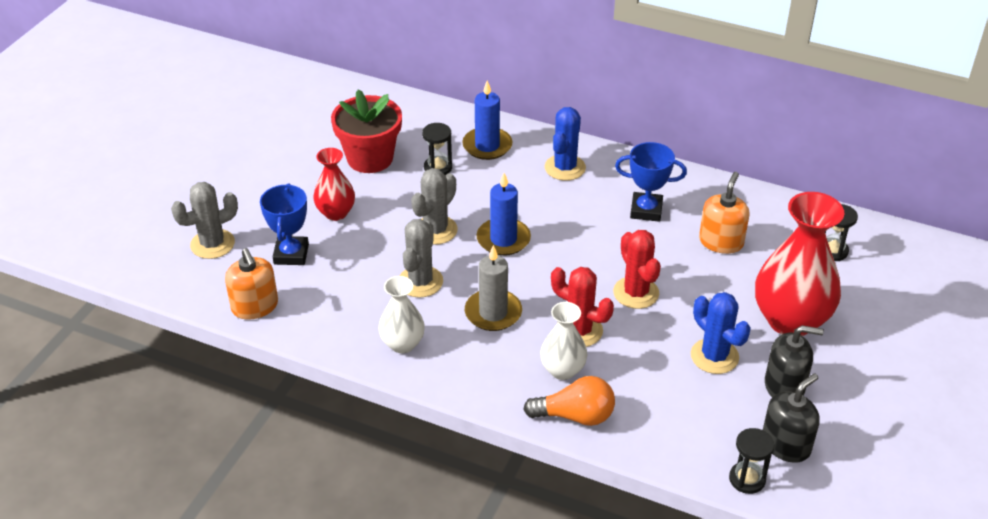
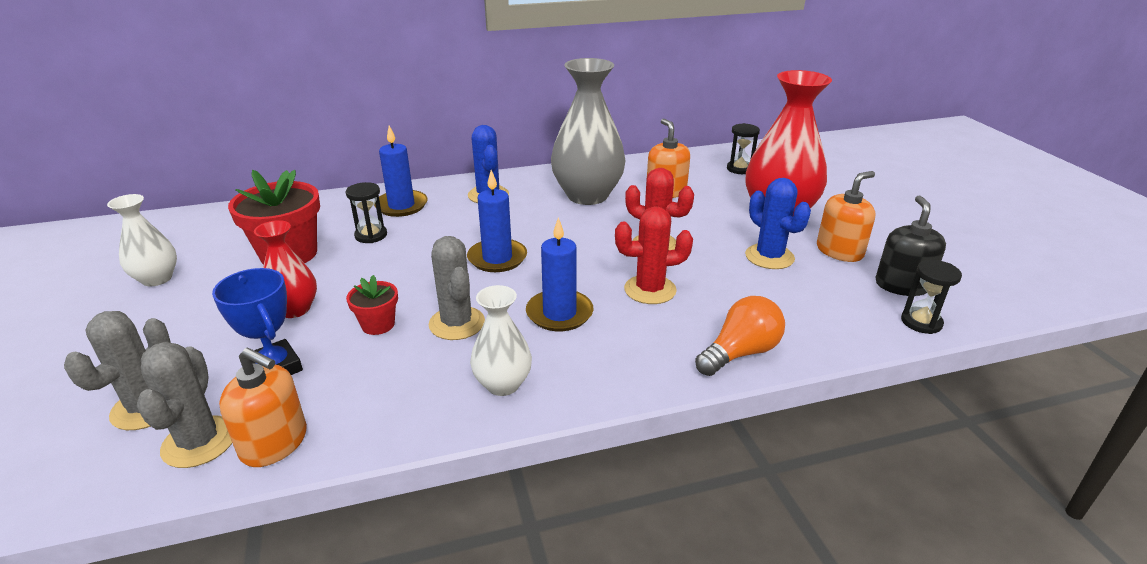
camera: 40 degrees left, 10 degrees down
(373, 254) = (378, 325): none -> red flower pot
(435, 230) = (423, 278): grey cactus -> grey cactus (199, 442)
(493, 313) = (559, 313): grey candle -> blue candle
(562, 370) = (679, 324): white vase -> white vase (157, 279)
(646, 210) = (587, 195): blue trophy -> grey vase
(714, 356) = (769, 257): blue cactus -> blue cactus turned 45 degrees clockwise
(784, 386) = (839, 251): black soap dispenser -> orange soap dispenser

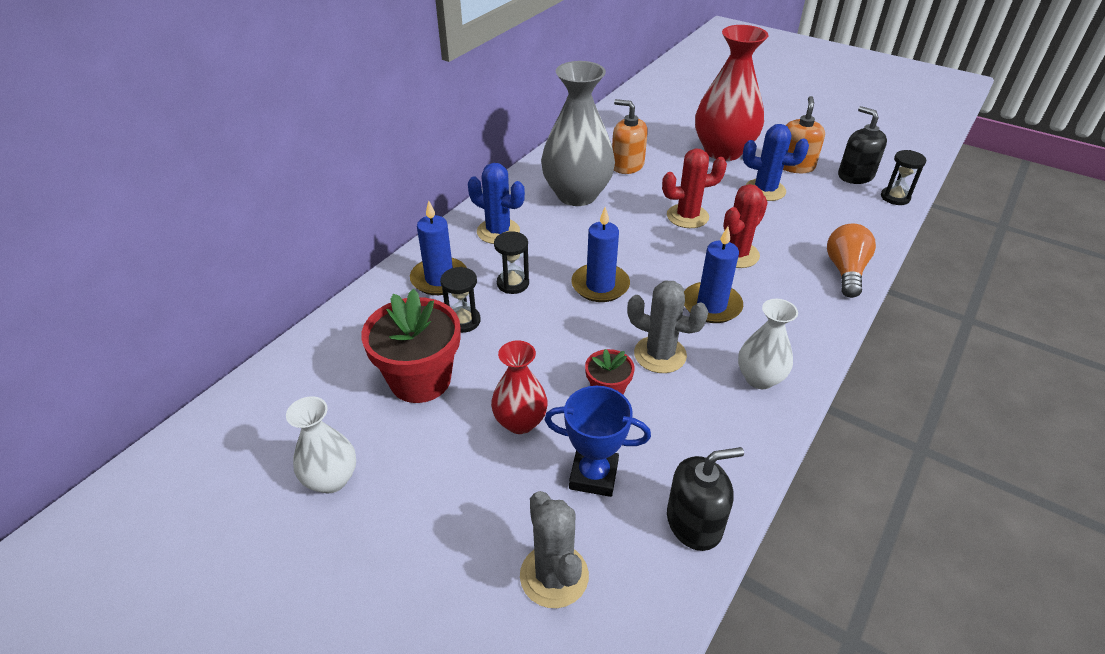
camera: 40 degrees left, 10 degrees up
(199, 442) = (643, 564): grey cactus -> none
(274, 443) = (694, 523): orange soap dispenser -> black soap dispenser
(739, 169) = (646, 121): black hourglass -> black hourglass (513, 283)

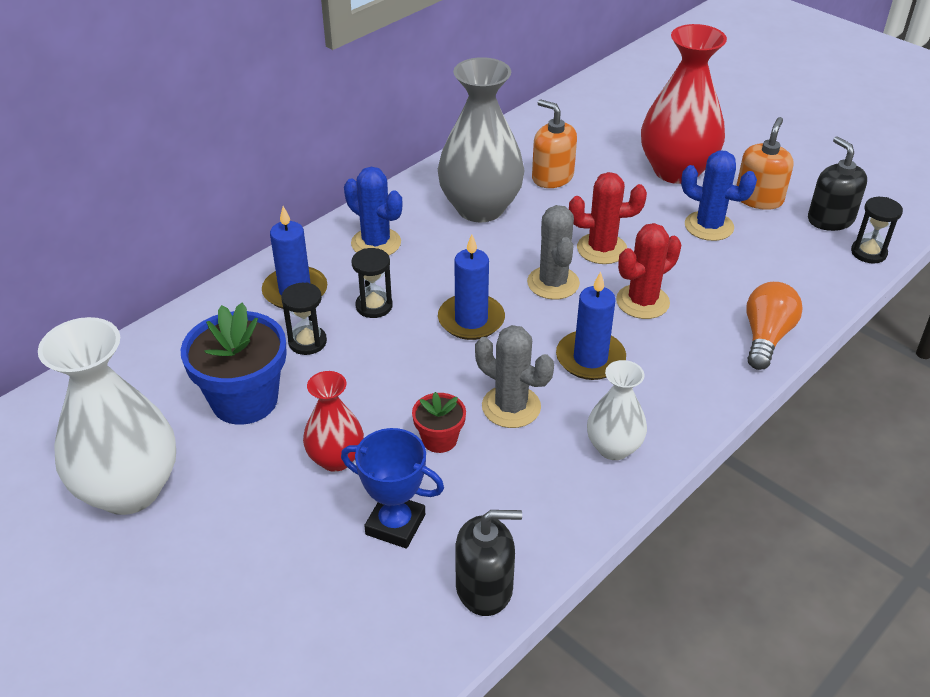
camera: 10 degrees right, 0 degrees up
(331, 479) = (129, 490): white vase -> white vase, size x1.84
(420, 379) = (244, 400): red flower pot -> blue flower pot
(554, 576) = (323, 616): grey cactus -> grey cactus (553, 283)

